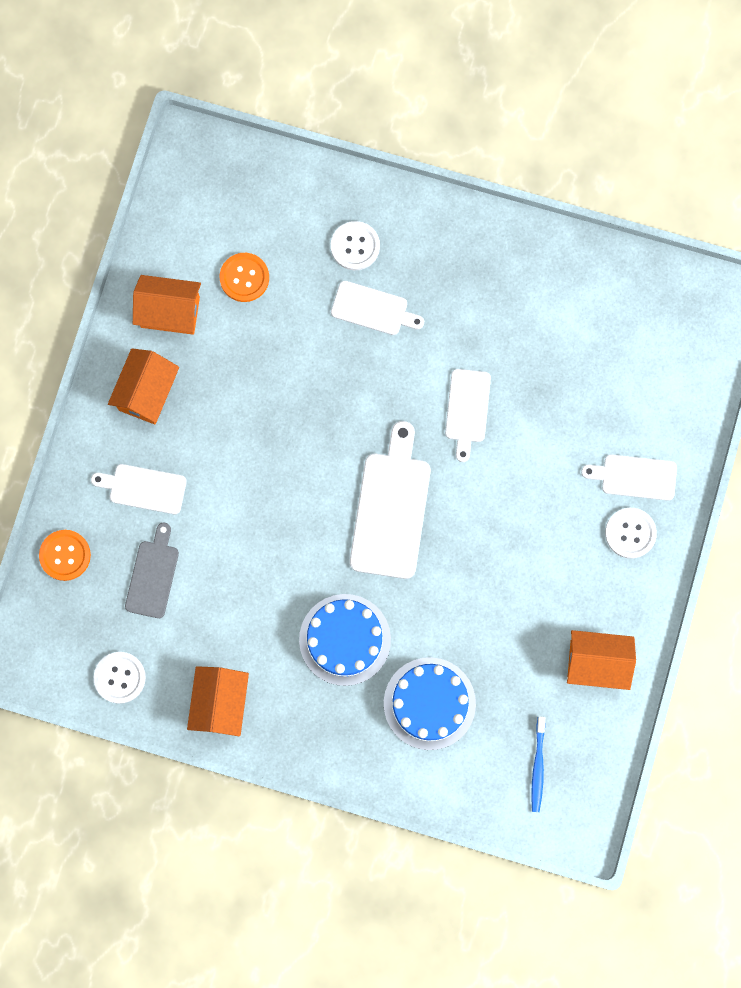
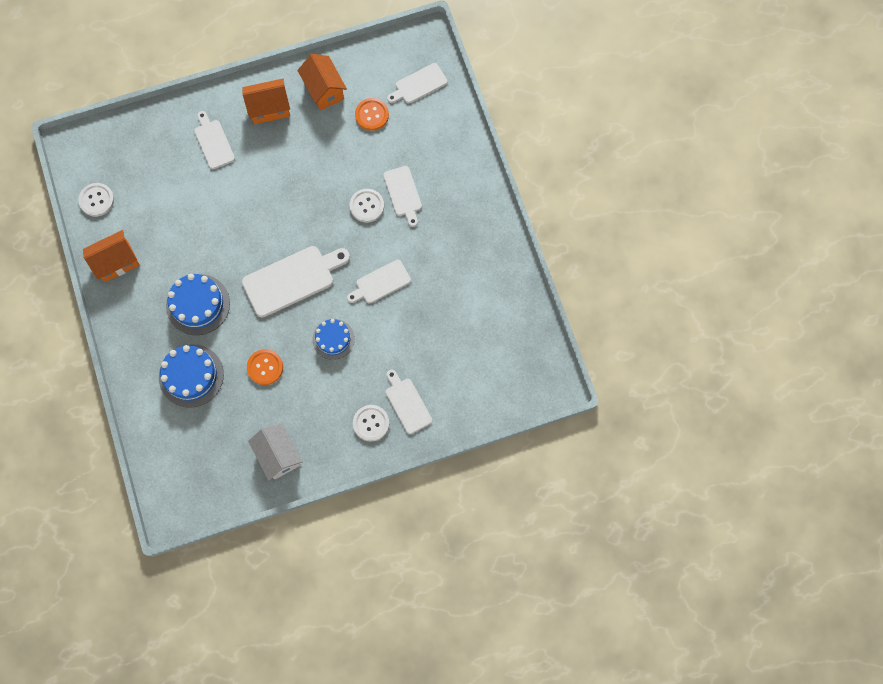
camera: 55 degrees right, 5 degrees down
(65, 555) = (147, 127): orange button -> orange button (265, 367)
(153, 575) = (167, 179): grey cutting board -> none
(244, 197) = (419, 84): none -> white cutting board
(355, 246) = (433, 160): white button -> white button (367, 206)
(498, 509) = (333, 339): none -> blue cake
(538, 767) = (193, 462): blue toothbrush -> none
(596, 662) = (278, 455): orange house -> white house

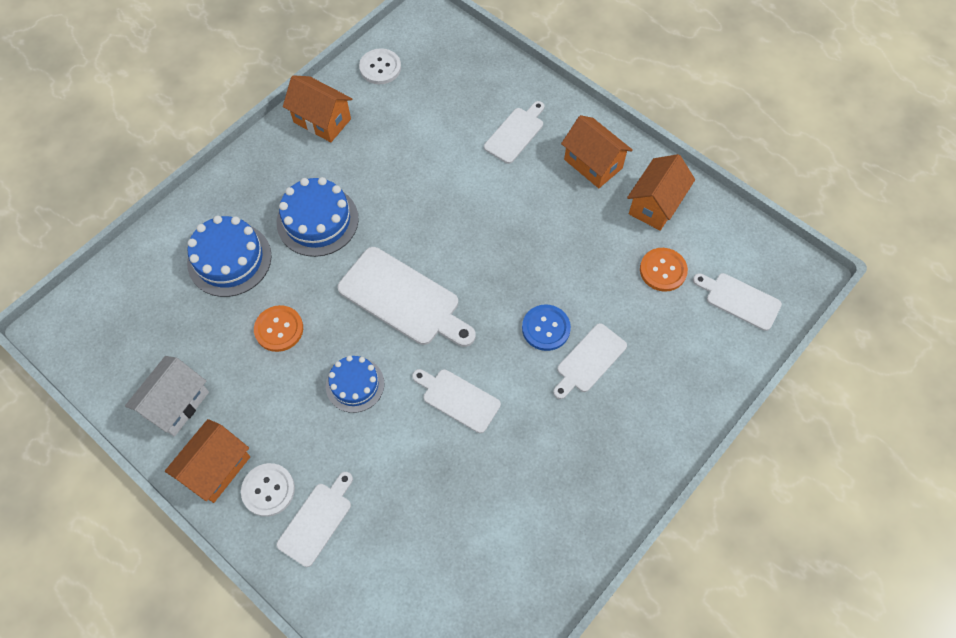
camera: 60 degrees right, 10 degrees down
(338, 448) = (216, 468): none -> orange house
(367, 206) = (546, 328): white button -> blue button

